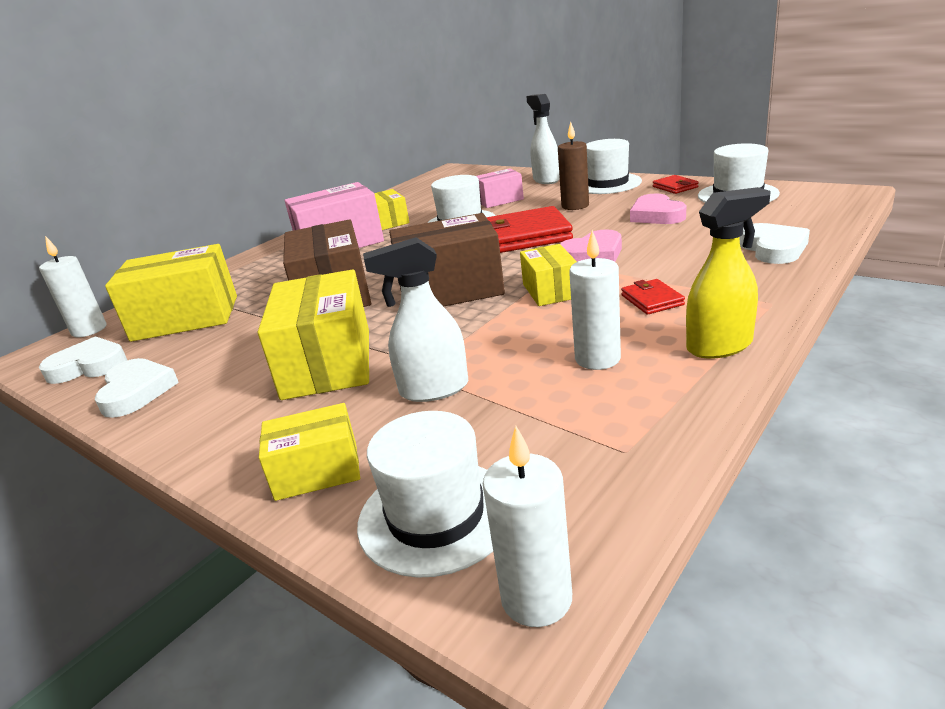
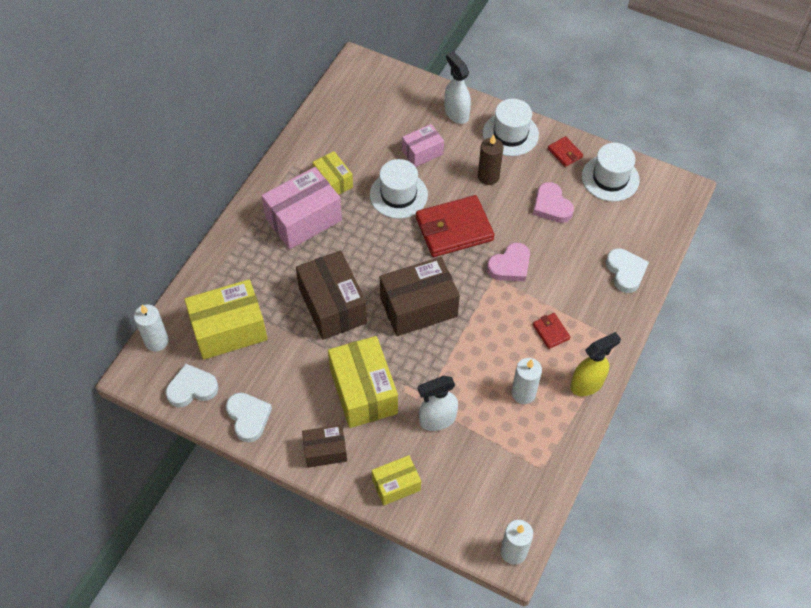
camera: 15 degrees left, 30 degrees up
(221, 427) = (325, 451): none -> brown box
(436, 515) = (463, 511): white hat -> none
(550, 291) = (487, 314): yellow box -> none

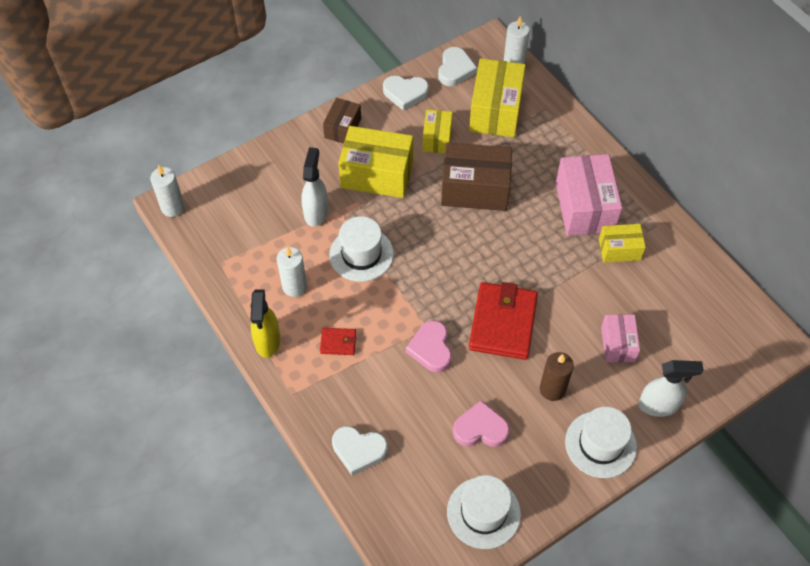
camera: 120 degrees right, 0 degrees up
(396, 485) = (282, 159): yellow box -> yellow box (437, 138)
(398, 195) = (572, 296): white hat -> white hat (361, 254)
(418, 307) = (432, 251): brown box -> none
(565, 153) = (544, 486): red wallet -> none

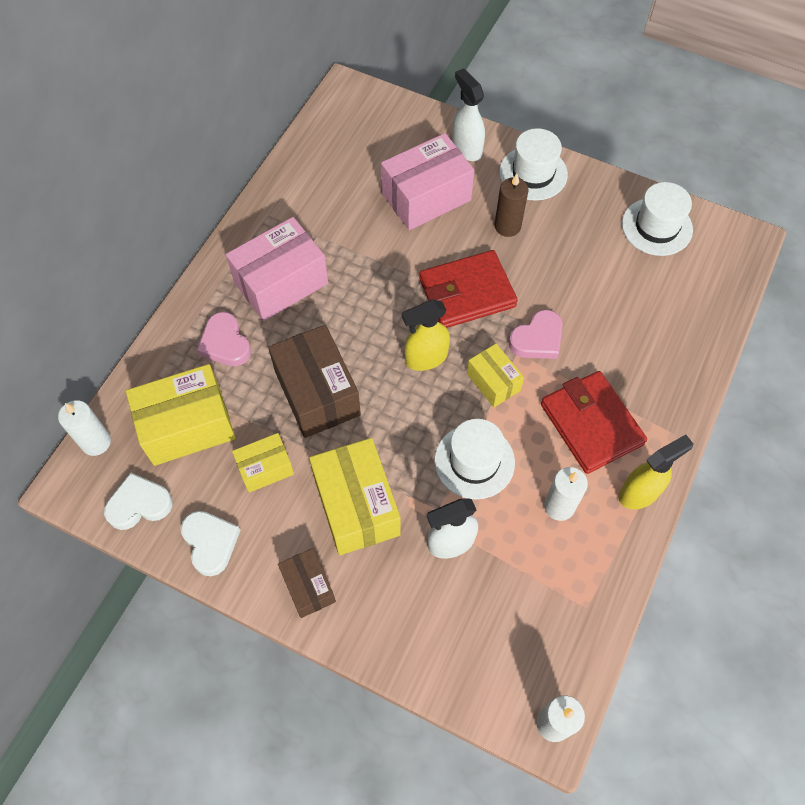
camera: 120 degrees left, 5 degrees up
(338, 342) = (591, 424): red wallet -> red wallet, size x2.18
(342, 128) = (308, 587): brown box -> brown box turned 75 degrees clockwise
(359, 450) = (681, 345): white heart -> none
(461, 266) = (426, 358): none -> yellow spray bottle
(480, 429) = (586, 262): pink heart -> pink heart (225, 343)
(617, 344) = (426, 197): pink box -> pink box, size x1.77
(619, 249) = (317, 234): yellow box -> yellow box (493, 382)

